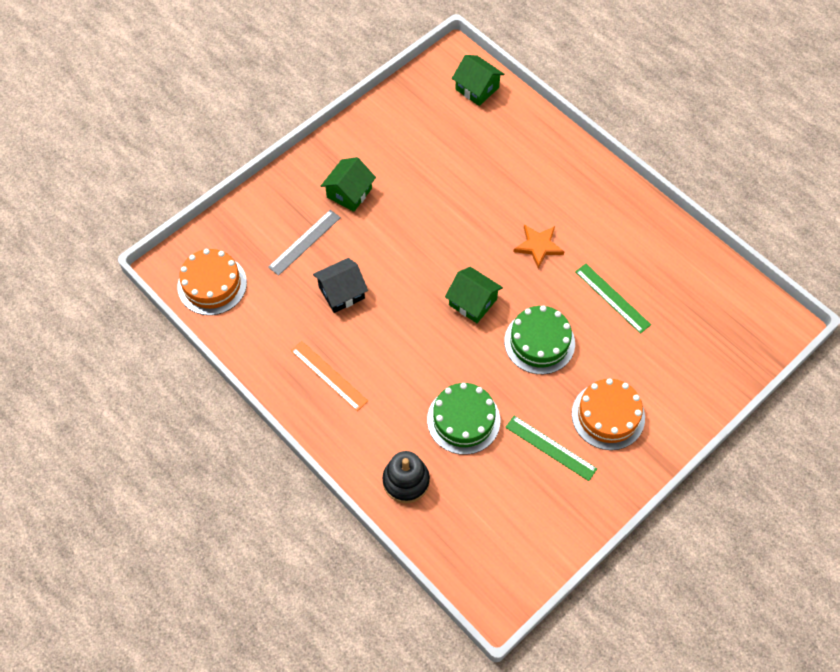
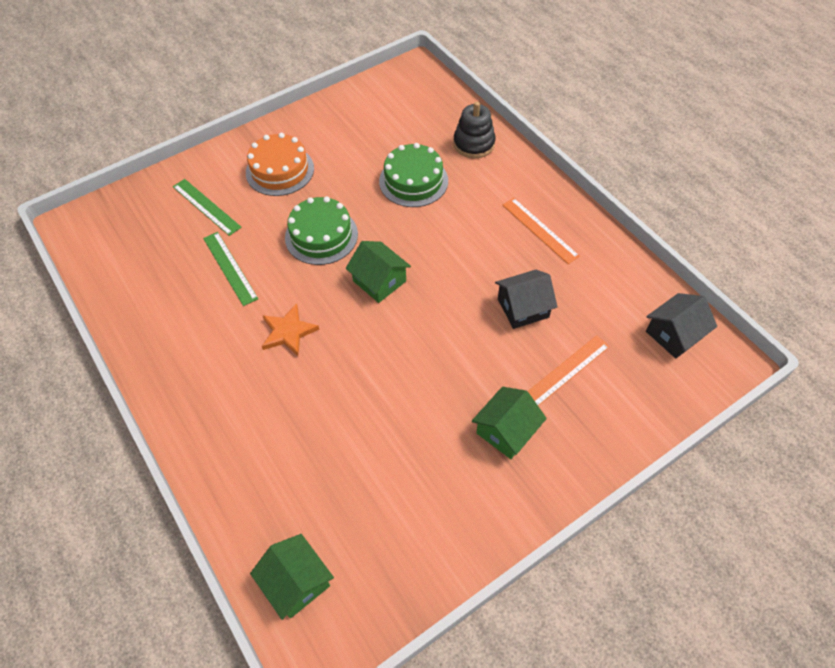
camera: 170 degrees left, 5 degrees down
(212, 284) = (674, 334): orange cake -> black house
(305, 242) = (565, 371): grey ruler -> orange ruler
(550, 448) = (340, 153): green ruler -> green ruler (206, 206)

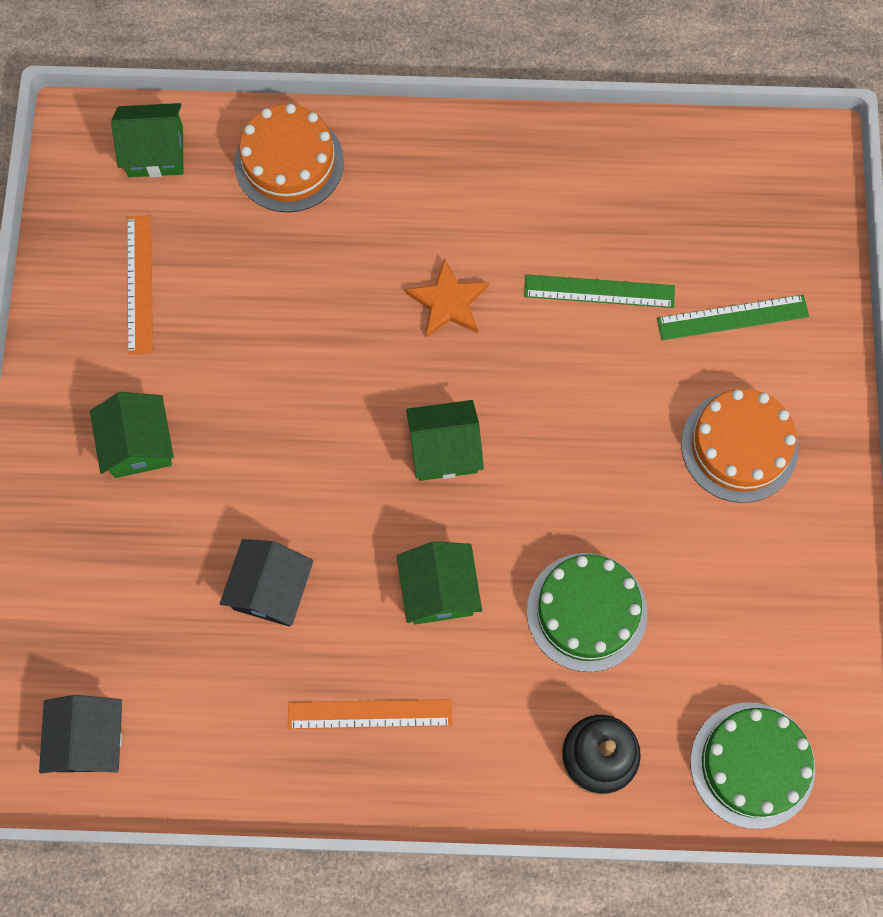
camera: 125 degrees right, 15 degrees up
(248, 484) = (289, 162): none -> orange cake
(321, 236) = (573, 427): green cake -> green cake (752, 765)
(456, 239) = (439, 590): none -> green house
(565, 371) = (151, 566): orange ruler -> orange ruler (140, 284)

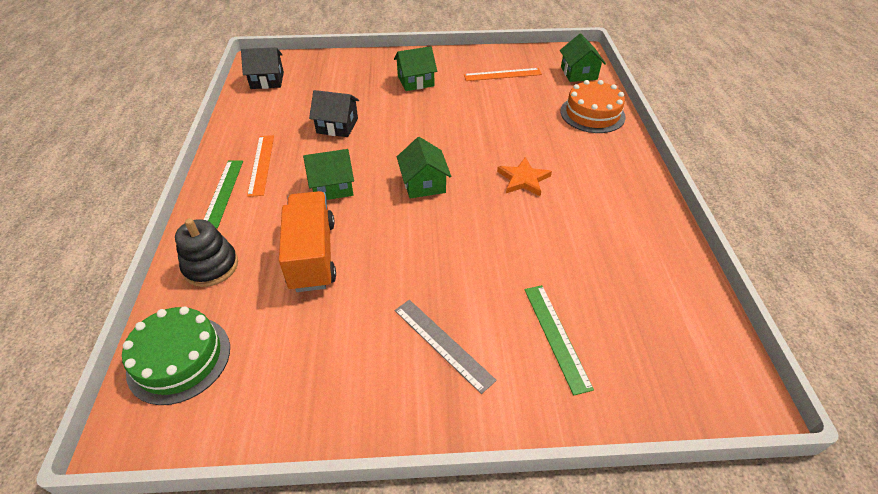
camera: 85 degrees right, 25 degrees down
(586, 612) = (312, 255): green cake -> orange truck
(599, 291) = (554, 252): green ruler -> green ruler (223, 192)
(739, 446) = (443, 343): orange cake -> grey ruler

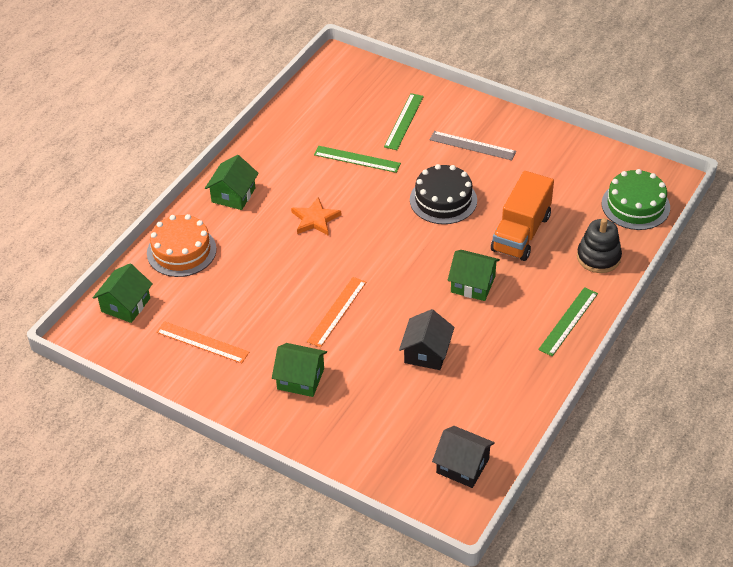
camera: 145 degrees left, 0 degrees up
(261, 164) = (522, 337): orange ruler -> orange ruler (337, 311)
(337, 126) = (426, 352): black house -> black house turned 60 degrees clockwise
(422, 253) = (443, 200): none -> black cake
(424, 183) = (396, 252): green house -> green house (233, 195)
(443, 343) = (472, 146): grey ruler -> grey ruler turned 60 degrees counterclockwise
(553, 256) = (357, 159): none -> green ruler

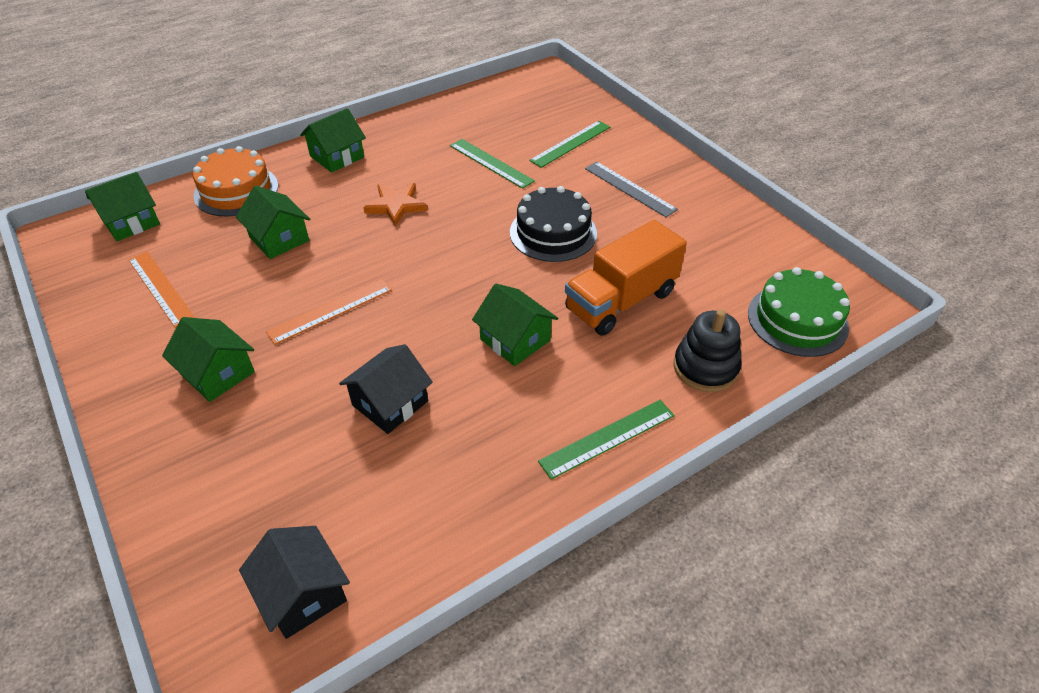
camera: 25 degrees right, 0 degrees up
(252, 276) = (279, 239): none -> green house

